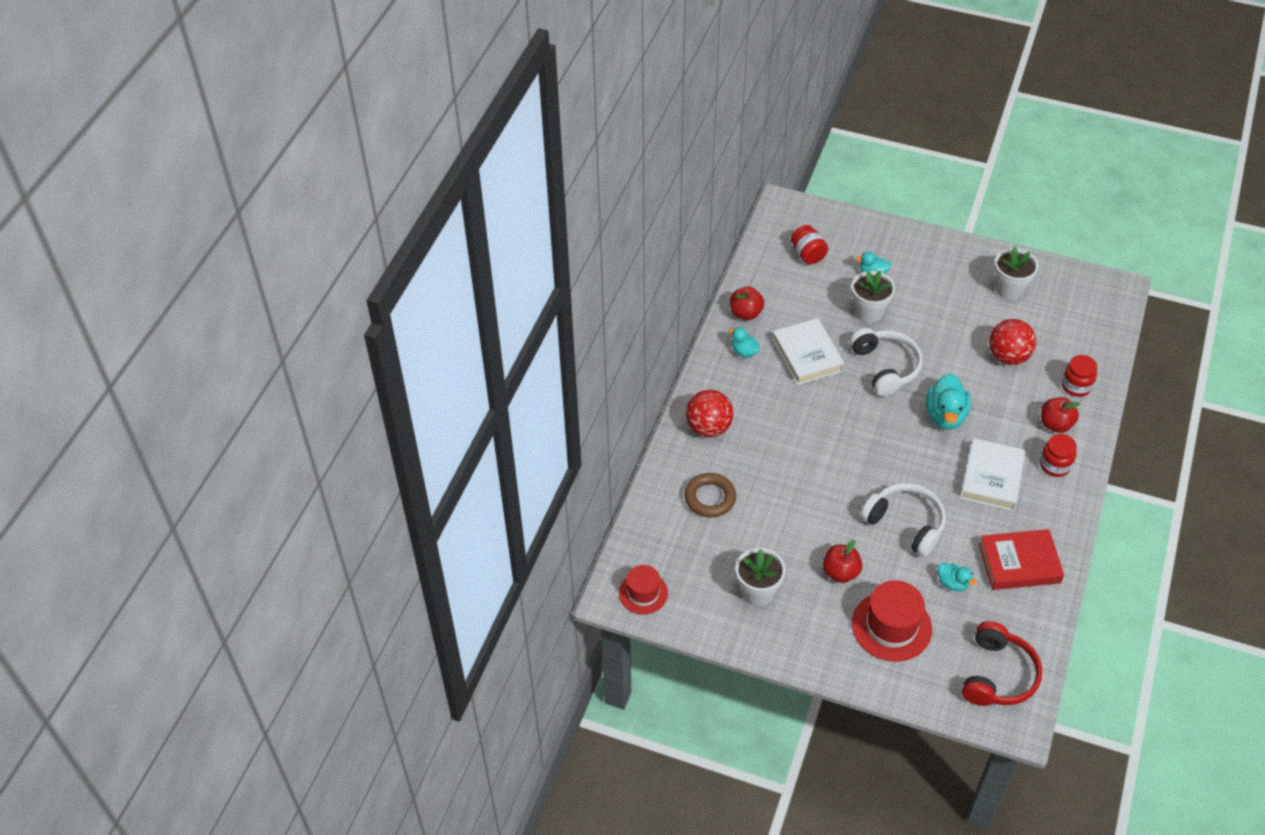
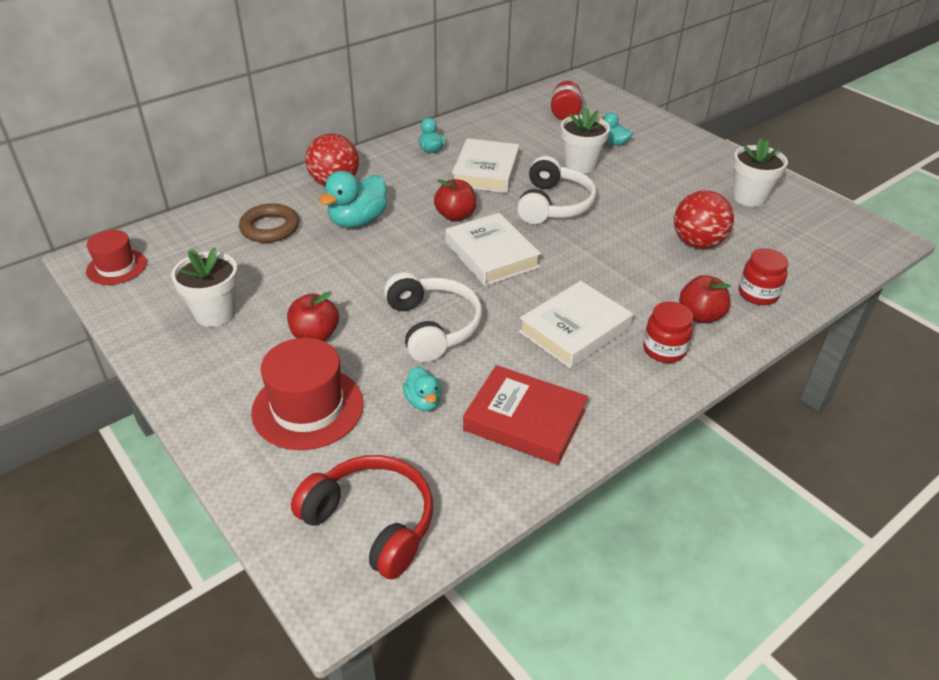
camera: 30 degrees right, 10 degrees down
(745, 313) = (463, 129): red apple -> red apple (455, 216)
(886, 440) = (491, 255): none -> white book
(945, 416) = (577, 261): turquoise duck -> turquoise duck (357, 221)
(997, 675) = (371, 522): red headphones -> red headphones turned 105 degrees counterclockwise

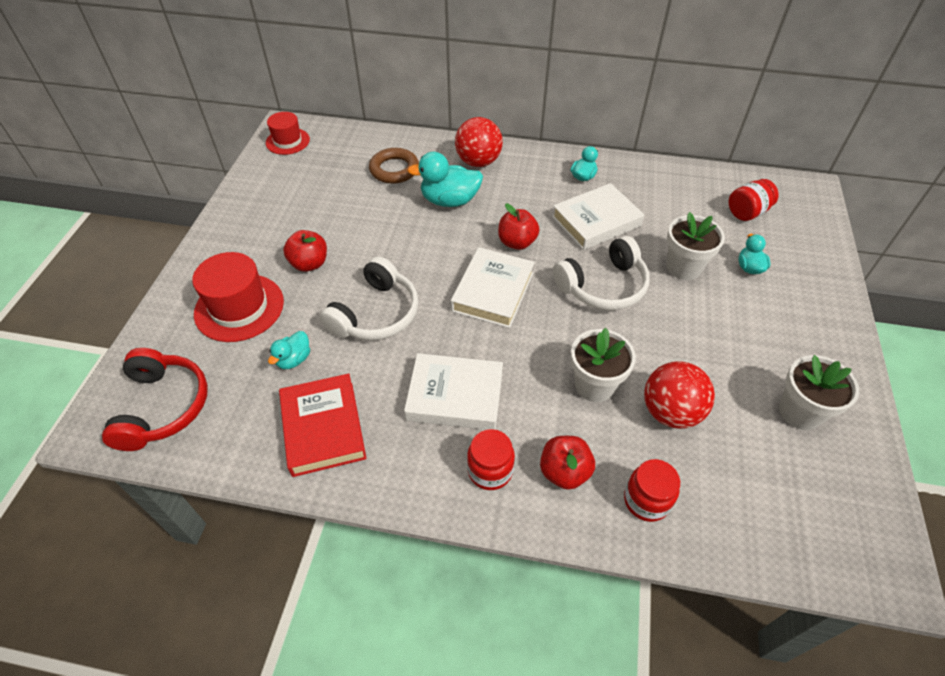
camera: 50 degrees right, 10 degrees up
(215, 313) = (287, 208): white flower pot -> white flower pot (594, 385)

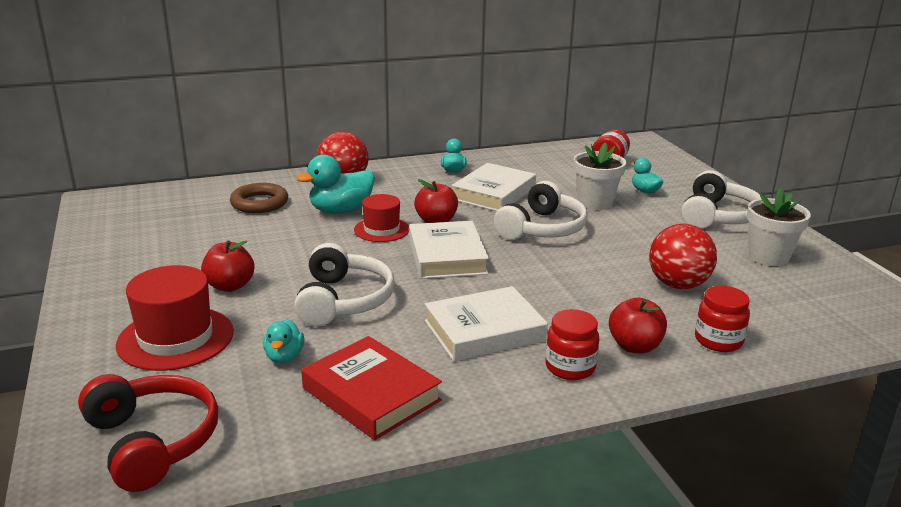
camera: 30 degrees left, 25 degrees down
(287, 141) = (111, 208): red hat -> red hat (381, 229)
(594, 385) = (600, 287): white flower pot -> none
(796, 332) = (718, 216): none -> white headphones

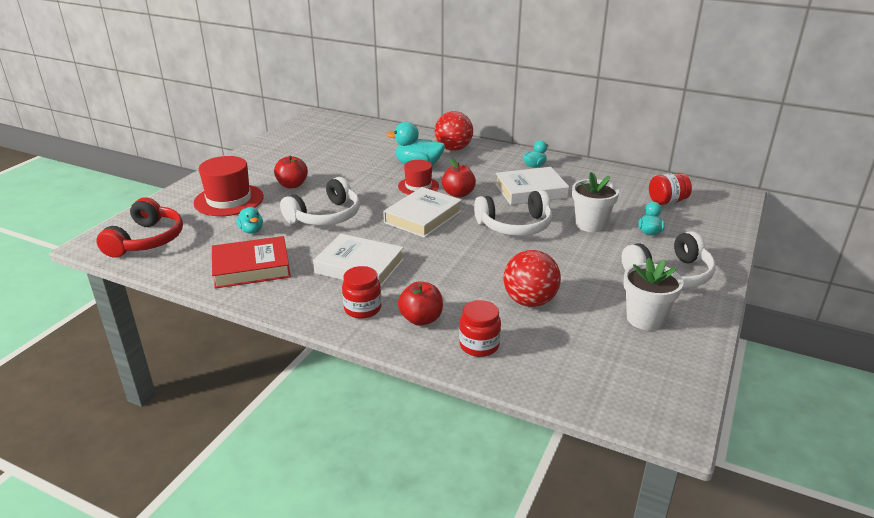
camera: 45 degrees right, 5 degrees up
(259, 203) = (385, 145): brown ring -> none
(284, 357) = (251, 230): turquoise duck -> turquoise duck turned 75 degrees counterclockwise
(371, 394) = (251, 267): red book -> red book turned 75 degrees clockwise

